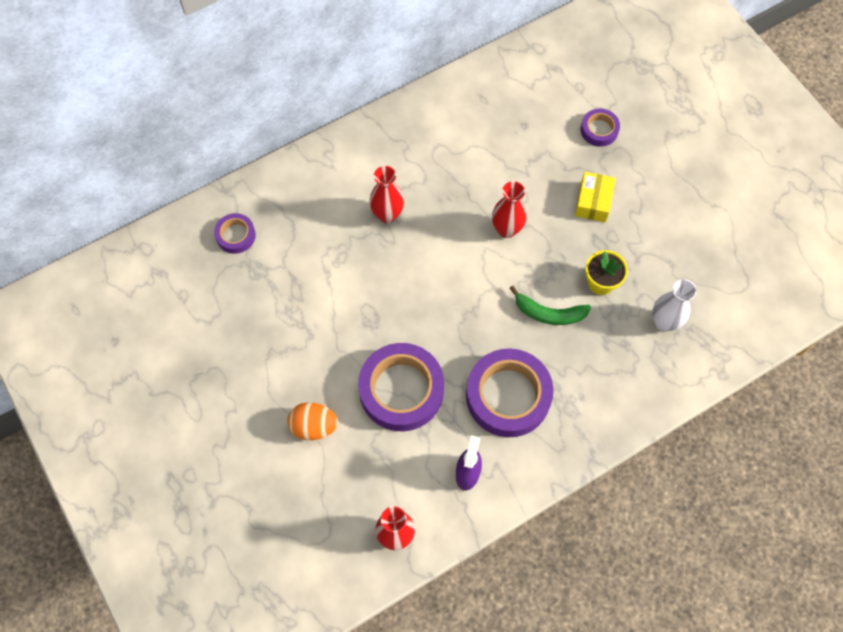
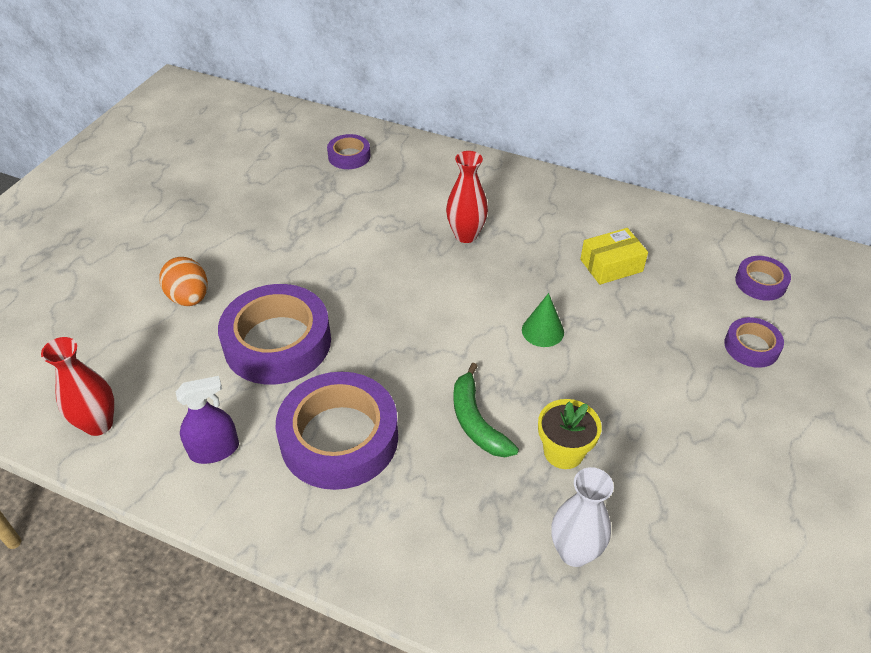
camera: 55 degrees right, 20 degrees down
(506, 229) = (542, 331): red vase -> green cone
(557, 83) = (760, 282): none -> purple tape
(593, 202) = (657, 389): yellow box -> yellow box (611, 265)

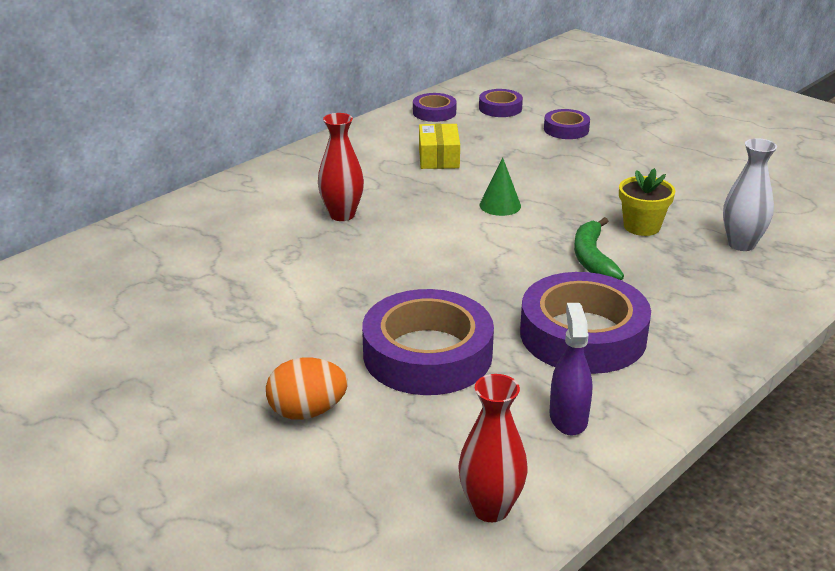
camera: 70 degrees left, 15 degrees down
(349, 156) = (137, 258): purple tape -> purple tape (434, 112)
(476, 421) = (592, 258): green banana -> green banana turned 90 degrees clockwise

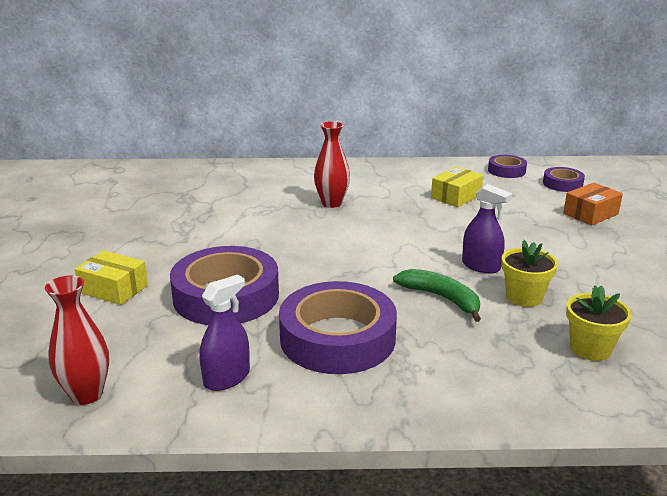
camera: 45 degrees right, 5 degrees down
(307, 412) = (114, 289): orange egg -> yellow box
(500, 205) = (441, 239): green cone -> none
(566, 129) = (590, 214): purple tape -> orange box
(571, 215) = (481, 266): none -> purple spray bottle
(592, 258) = (442, 298): green banana -> green banana turned 90 degrees clockwise
(741, 244) = (590, 348): white vase -> yellow flower pot

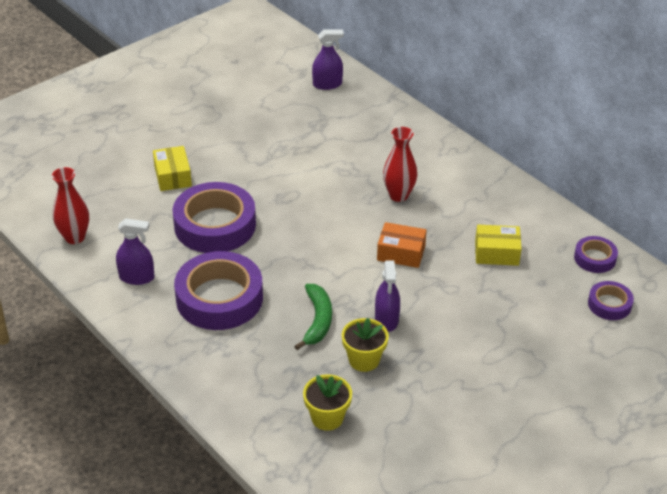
camera: 50 degrees right, 15 degrees up
(147, 177) = (327, 84): none -> purple spray bottle
(590, 214) = (560, 345): orange box -> orange box (401, 253)

